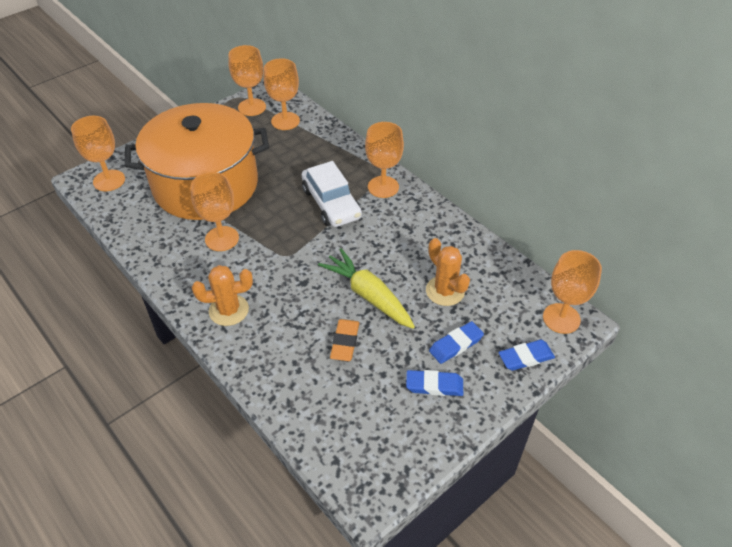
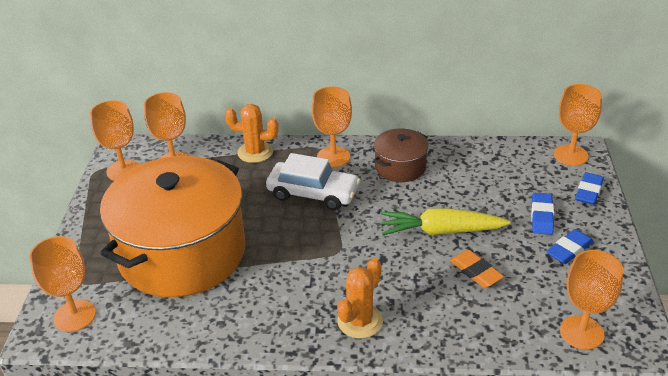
camera: 45 degrees left, 10 degrees down
(222, 239) = (266, 279): orange goblet -> orange goblet (581, 332)
(415, 228) = (400, 167): none -> brown pot
(445, 291) = (483, 191): orange cactus -> orange cactus (255, 152)

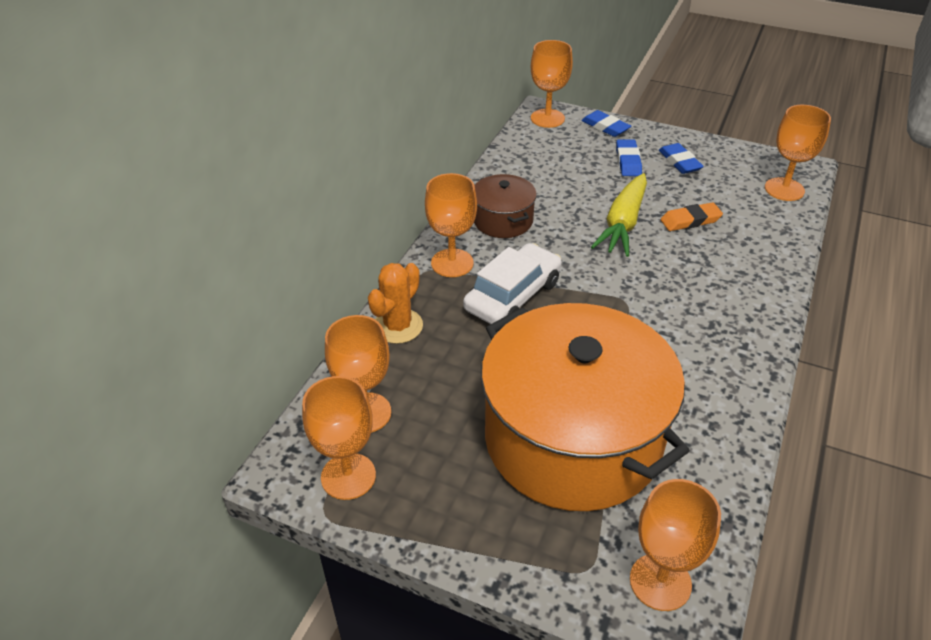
camera: 70 degrees left, 5 degrees up
(360, 321) = (739, 313): orange cactus -> none
(542, 216) = (628, 161): blue eraser -> blue eraser turned 60 degrees clockwise

